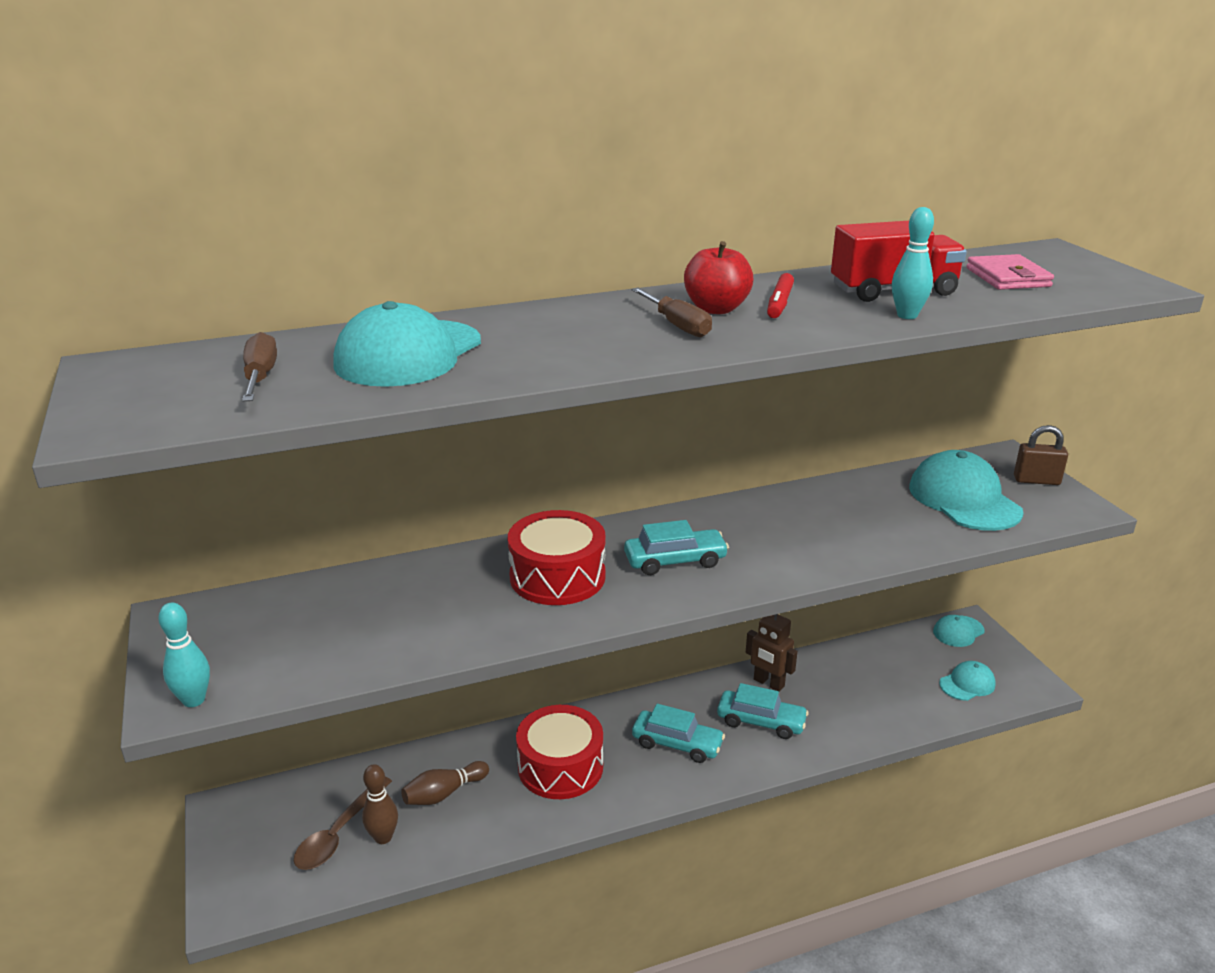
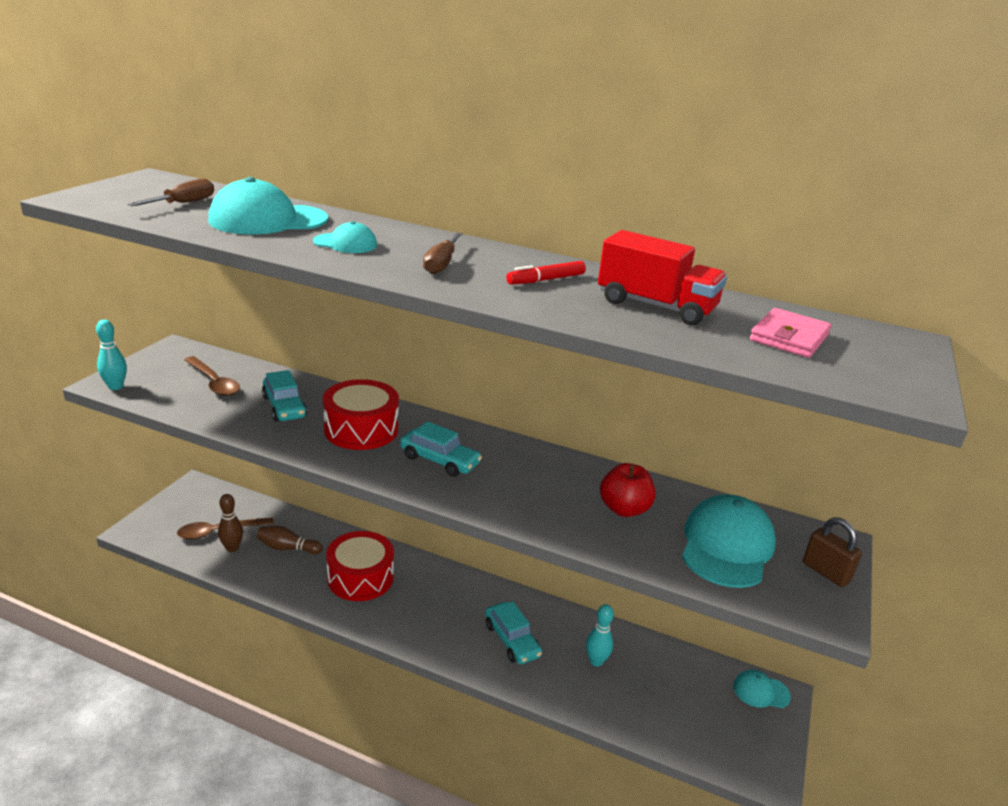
camera: 40 degrees right, 0 degrees up
(309, 624) = (214, 382): none -> brown spoon
(677, 744) = (440, 614): turquoise car -> turquoise car (284, 407)
(716, 309) = (494, 266): red apple -> red apple (624, 509)
(768, 683) = (554, 622): brown robot -> none
(907, 315) = (613, 322): turquoise bowling pin -> turquoise bowling pin (596, 661)
(967, 684) = (707, 730): turquoise cap -> turquoise cap (345, 243)

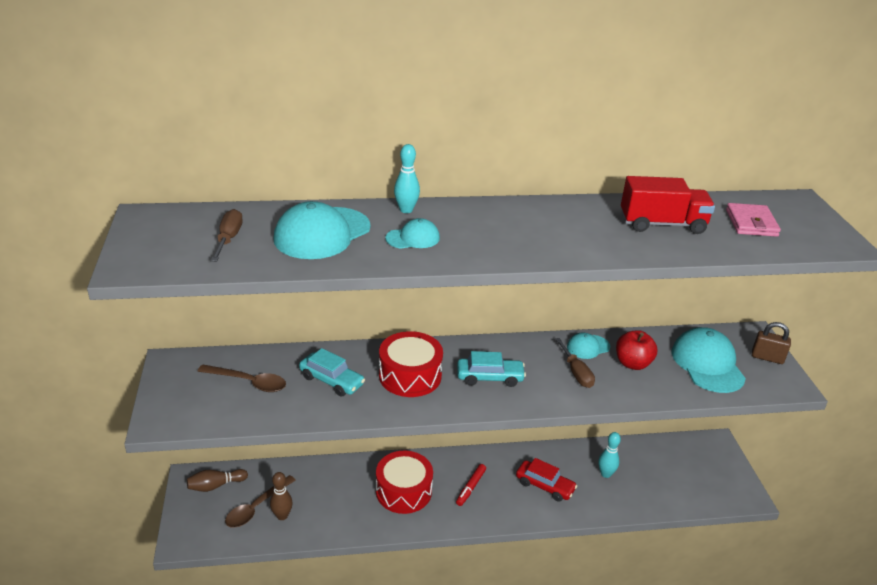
camera: 30 degrees left, 5 degrees up
(115, 387) = (170, 421): turquoise bowling pin -> turquoise bowling pin (406, 210)
(287, 548) = (326, 494): brown bowling pin -> brown bowling pin (216, 485)
(442, 264) = (500, 234): brown screwdriver -> brown screwdriver (576, 372)
(511, 640) = (544, 486): turquoise car -> red car
(546, 280) = (578, 224): red marker -> red marker (470, 487)
(761, 691) = (706, 446): turquoise cap -> turquoise cap (588, 347)

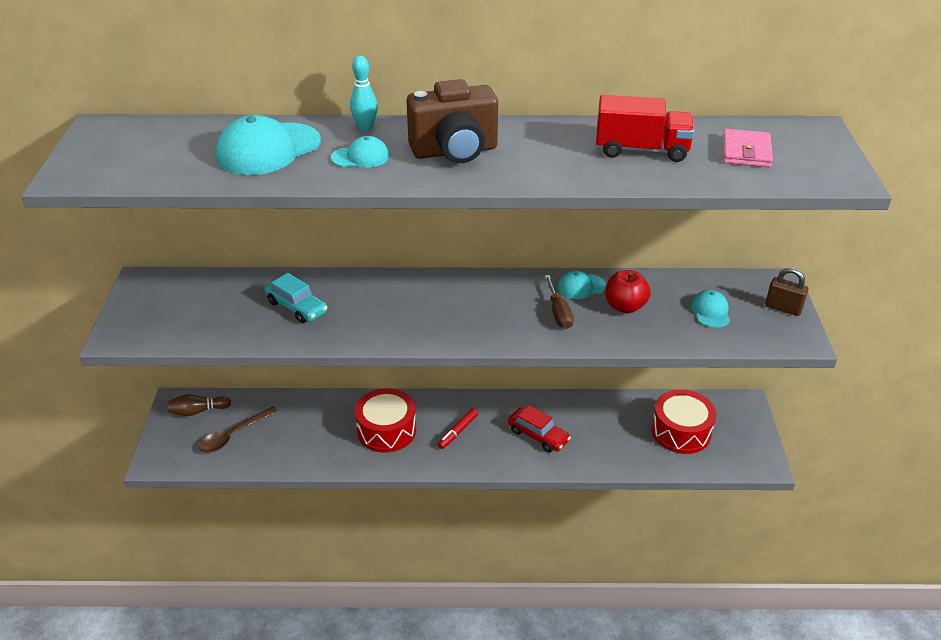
camera: 10 degrees right, 5 degrees up
(228, 239) = (172, 152): brown screwdriver -> none
(248, 382) = (213, 304): brown spoon -> none
(282, 516) = (257, 445): brown bowling pin -> none
(410, 376) = (379, 306): red drum -> red drum (681, 431)
(490, 377) = (463, 313): turquoise car -> none
(498, 230) = (455, 151): none -> brown camera
(605, 474) = (608, 428): turquoise bowling pin -> none
(707, 364) = (710, 311): turquoise cap -> turquoise cap, size x0.53

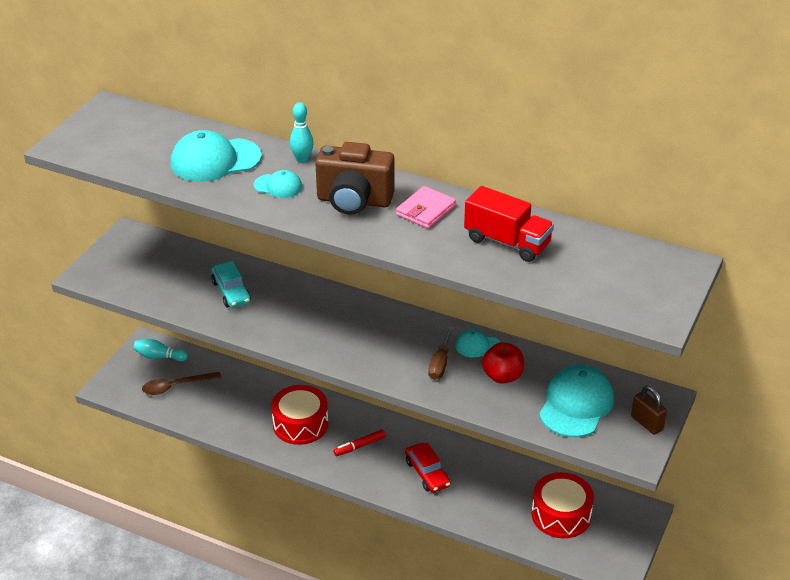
camera: 25 degrees right, 0 degrees up
(198, 411) = (159, 356): brown bowling pin -> turquoise bowling pin
(710, 311) = (576, 405): turquoise cap -> turquoise cap, size x1.89
(746, 152) = (596, 269): pink wallet -> pink wallet (425, 210)

